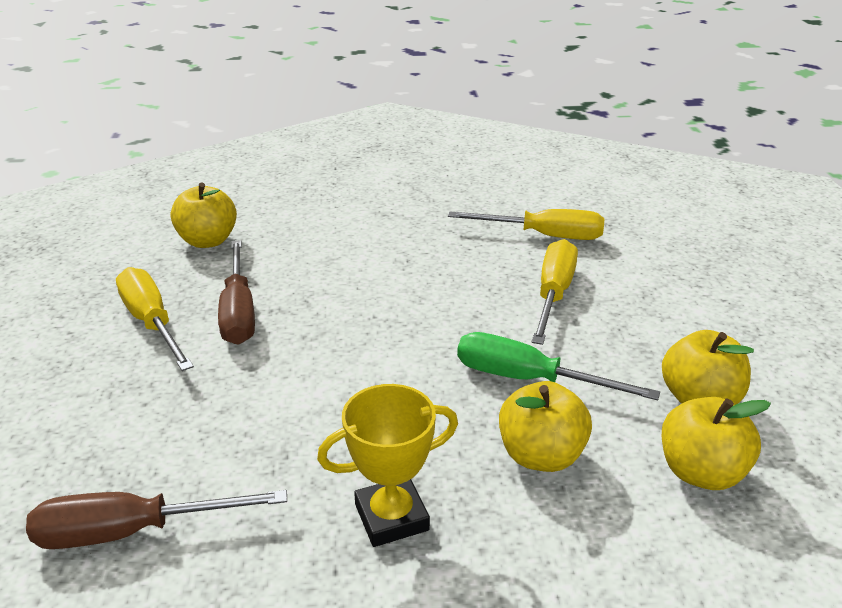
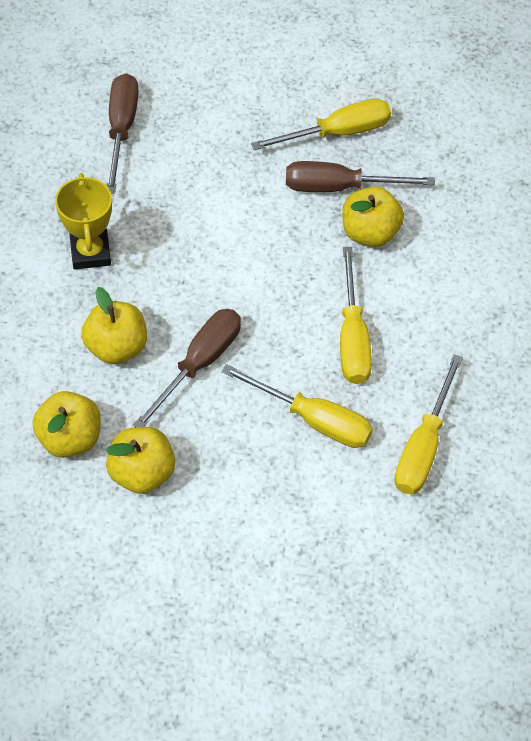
camera: 100 degrees right, 25 degrees up
(208, 241) = (464, 169): yellow apple -> yellow apple (369, 232)
(443, 283) = (352, 337): none -> yellow screwdriver
(528, 379) = (199, 364): green screwdriver -> brown screwdriver

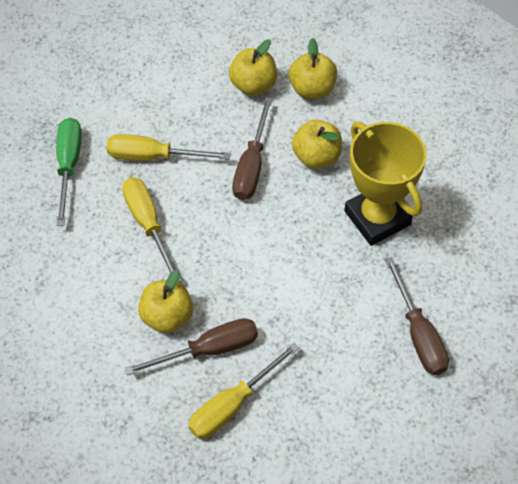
camera: 160 degrees right, 0 degrees up
(90, 252) = (377, 218): yellow trophy -> yellow trophy, size x1.57
(423, 446) = (69, 165): yellow screwdriver -> green screwdriver

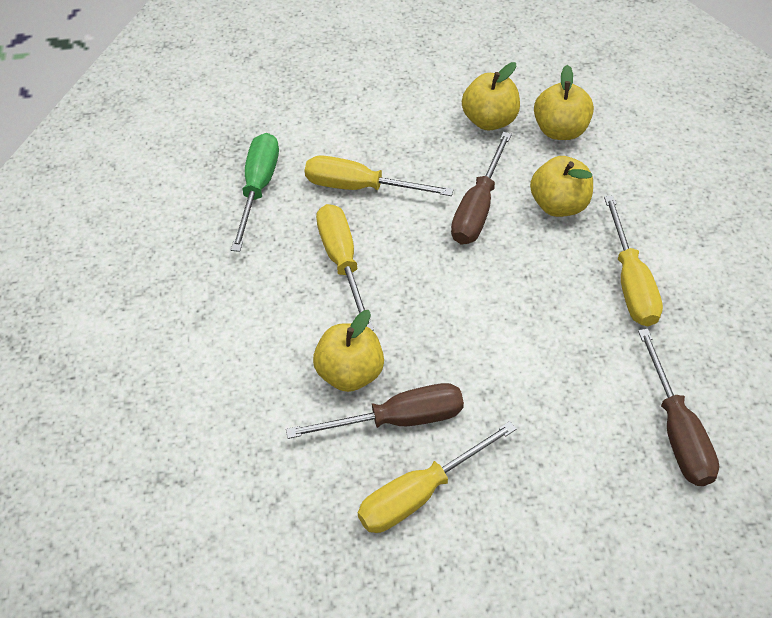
camera: 10 degrees right, 5 degrees down
(377, 218) = (630, 282): yellow trophy -> yellow screwdriver

